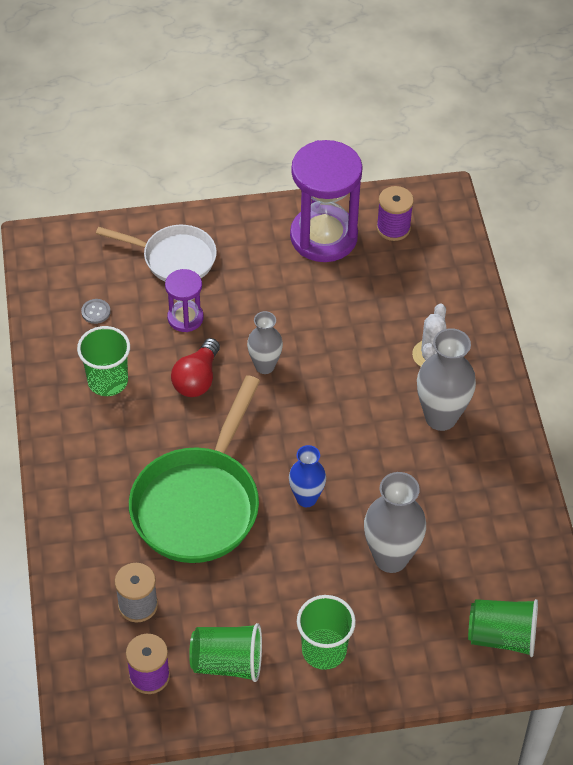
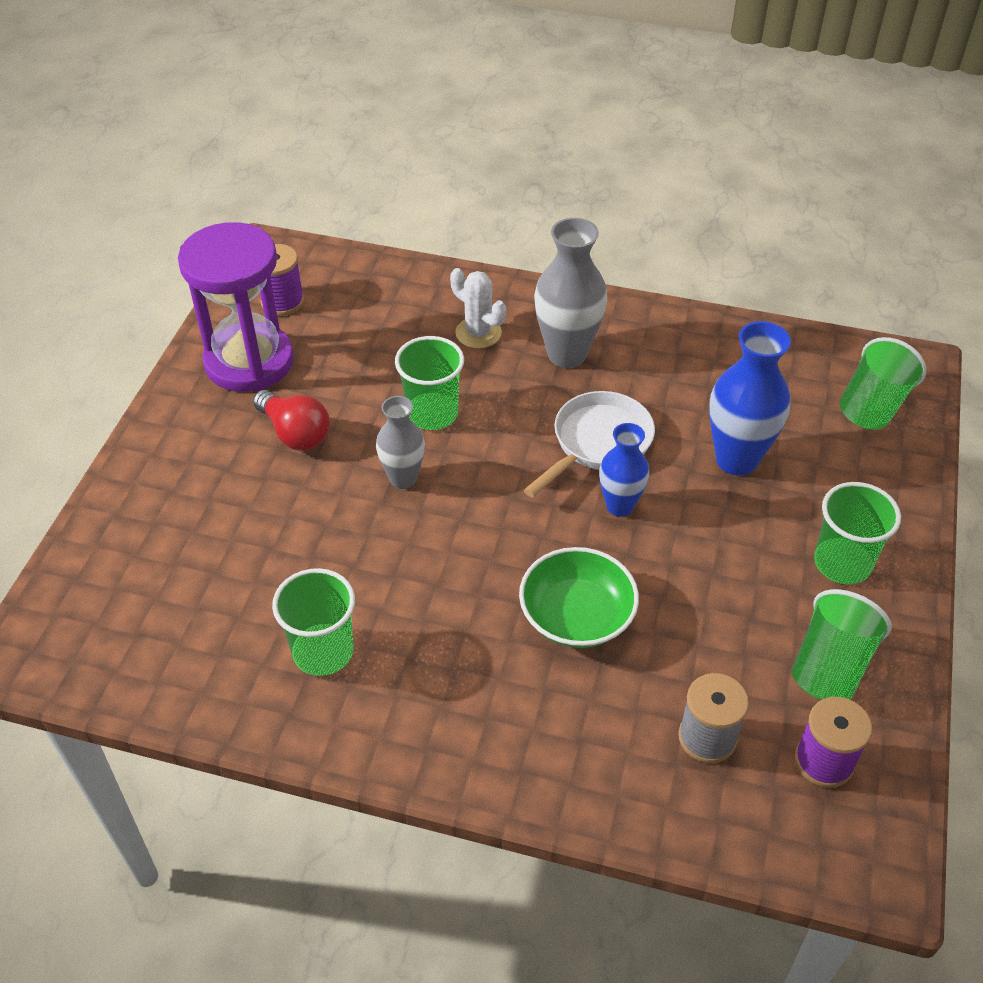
camera: 65 degrees left, 5 degrees down
(96, 312) = (197, 627): grey button -> none
(174, 258) = (172, 511): white pan -> white pan (598, 443)
(185, 318) = (276, 532): purple hourglass -> none
(197, 379) = (381, 552): red light bulb -> red light bulb (295, 433)
(199, 504) = (576, 616): green pan -> green bowl
(333, 358) = (432, 413): none -> green cup
(391, 558) = (736, 460): grey vase -> blue vase

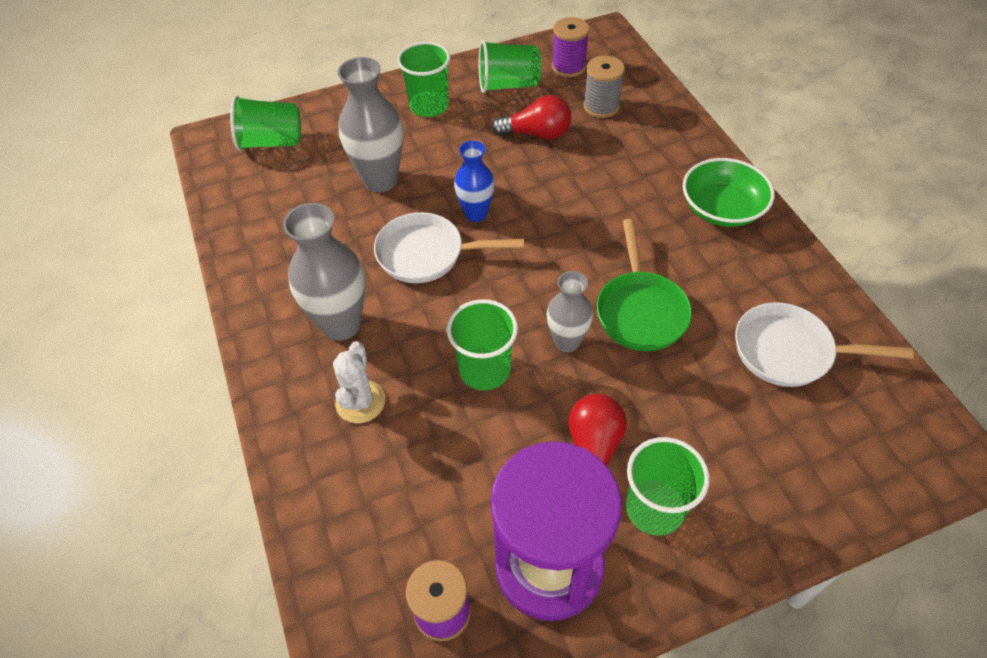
camera: 125 degrees left, 5 degrees up
(224, 627) = (789, 351): none -> white pan
(323, 651) = (740, 286): green cup -> green cup (654, 508)
(380, 551) = (640, 311): none -> green pan
(576, 616) = (582, 189): green bowl -> green bowl (722, 208)
(706, 634) = (537, 134): none -> red light bulb
(736, 460) = (380, 180): blue vase -> grey vase

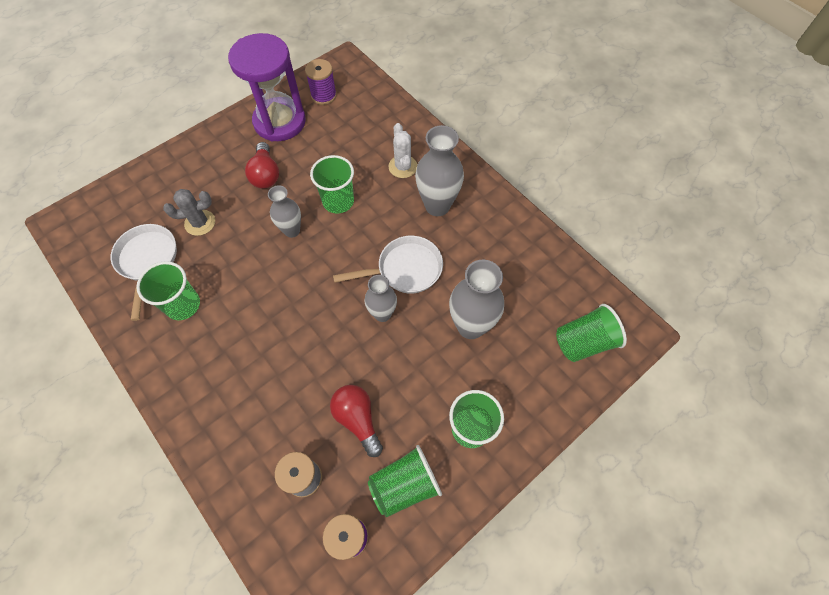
camera: 160 degrees right, 10 degrees up
(476, 214) = (382, 314): blue vase -> grey vase
(537, 134) = (357, 419): red light bulb -> red light bulb turned 75 degrees clockwise
(640, 311) = (246, 264): green pan -> none
(654, 508) = (230, 156): green cup -> green cup (183, 305)
(710, 391) = (200, 223): none -> grey cactus
(722, 208) = (186, 373): green bowl -> none
(789, 351) = (148, 261): white pan -> white pan turned 90 degrees counterclockwise

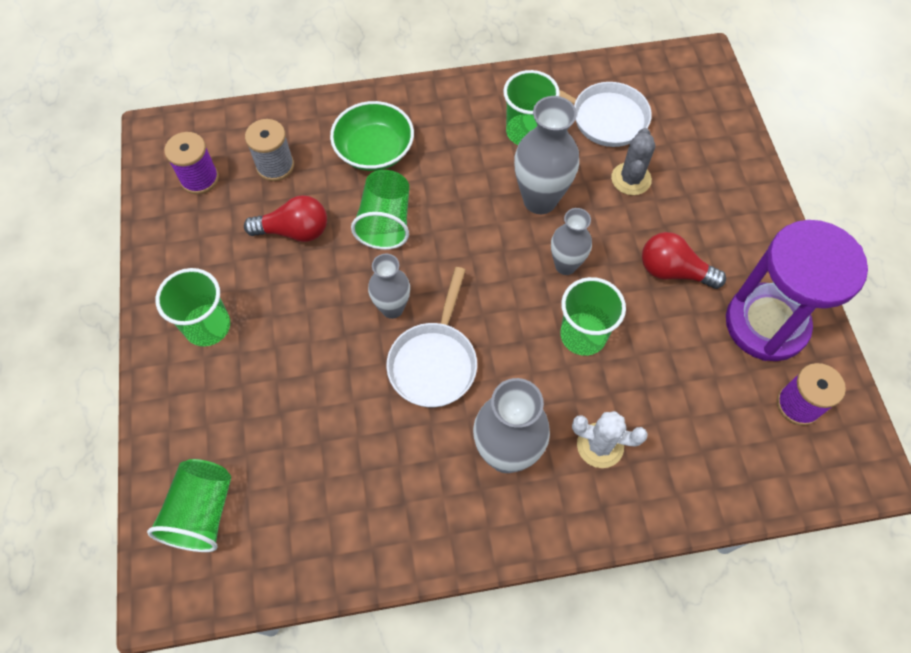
camera: 120 degrees right, 0 degrees up
(250, 406) = (374, 150): none -> green bowl
(405, 485) = (205, 241): green cup -> green cup (385, 222)
(470, 326) = (313, 393): grey vase -> grey vase (540, 200)

